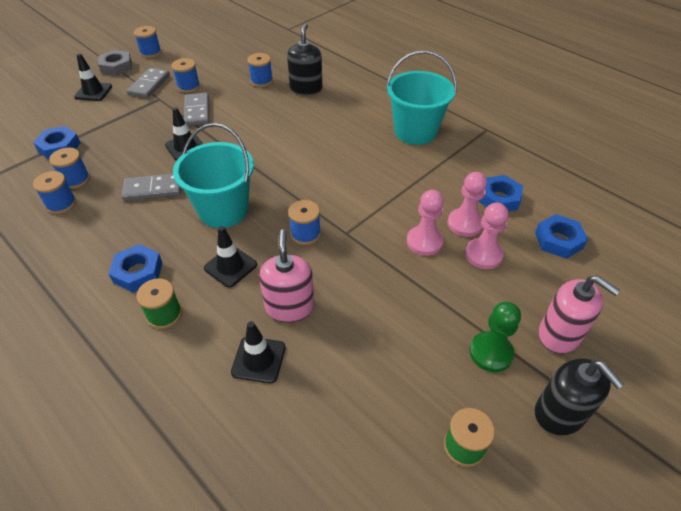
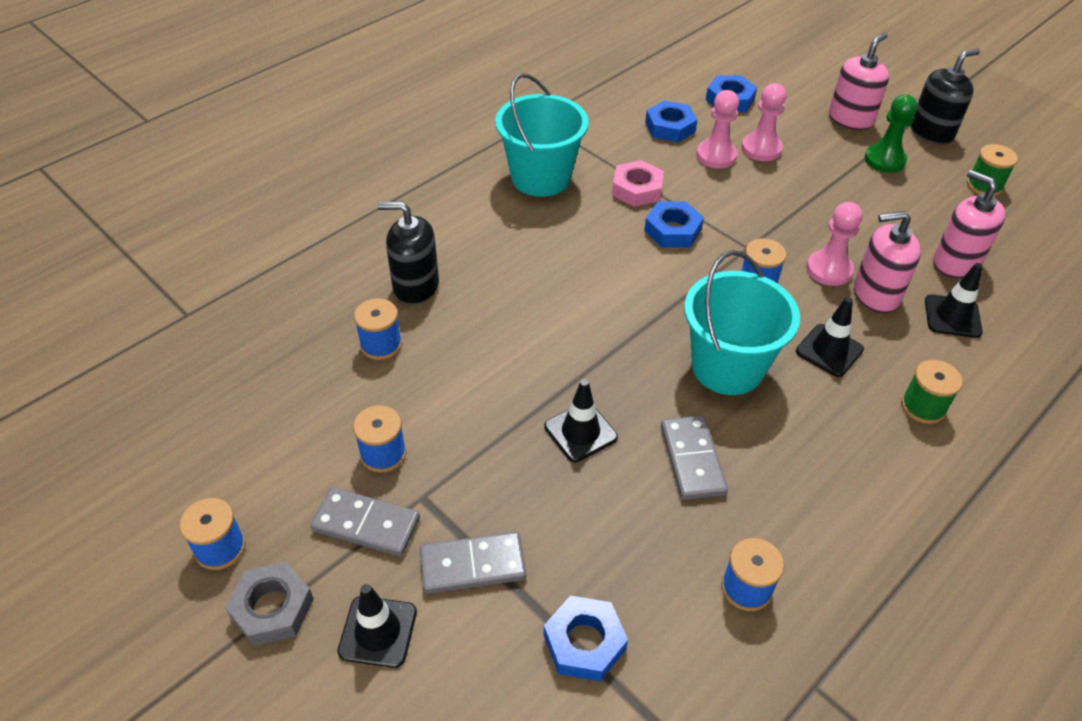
camera: 90 degrees left, 0 degrees up
(75, 180) = (680, 583): blue spool -> none
(138, 272) = (864, 447): blue nut -> blue nut (672, 230)
(197, 111) = (472, 429): grey domino -> grey domino (472, 565)
(331, 381) = (956, 262): none -> pink soap dispenser
(410, 176) = (637, 189): none -> pink nut
(424, 242) = (750, 187): pink pawn -> pink pawn (829, 270)

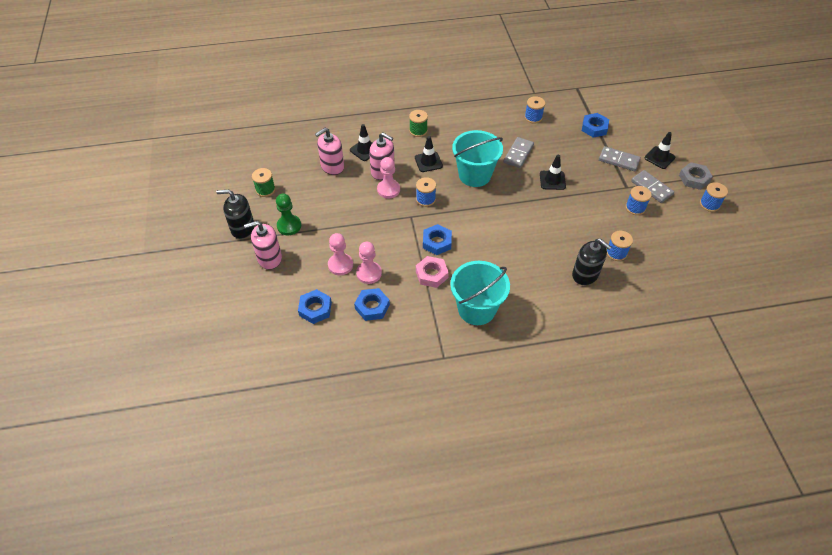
camera: 145 degrees left, 5 degrees up
(956, 262) = (332, 166): pink soap dispenser -> pink soap dispenser turned 60 degrees clockwise

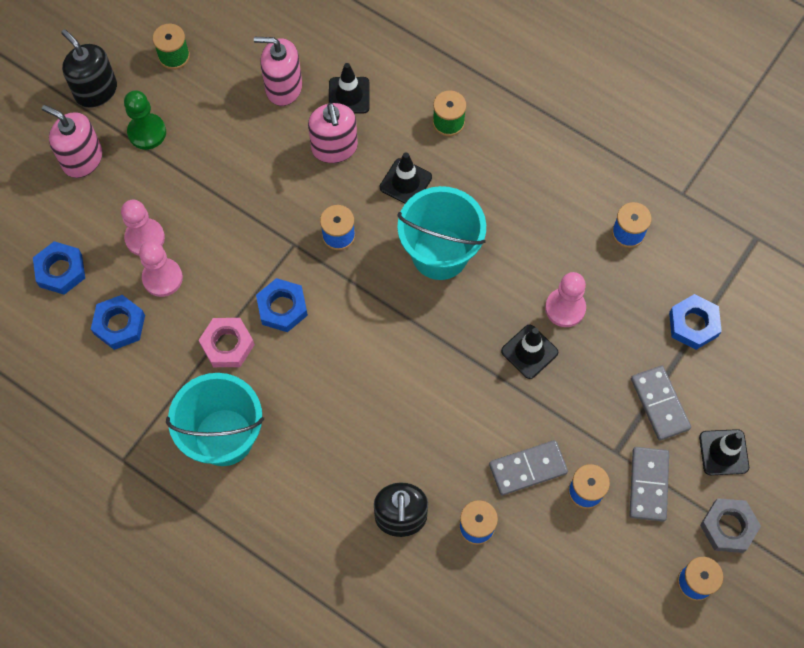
camera: 45 degrees right, 15 degrees up
(388, 189) = (311, 181): pink pawn -> pink pawn (565, 308)
(518, 154) = (535, 272): grey domino -> grey domino (528, 469)

